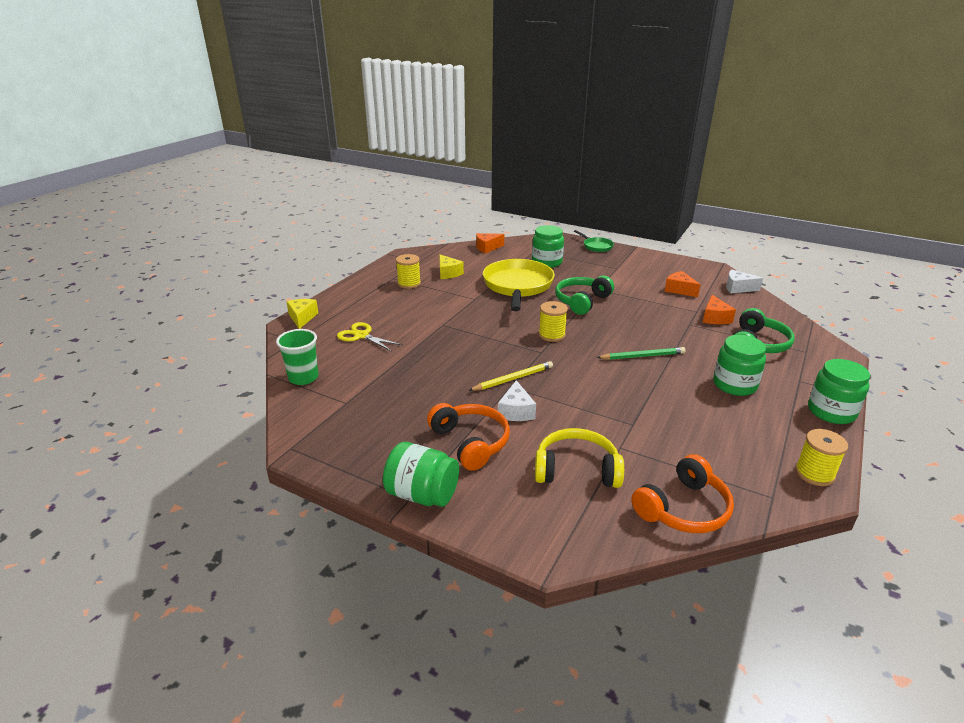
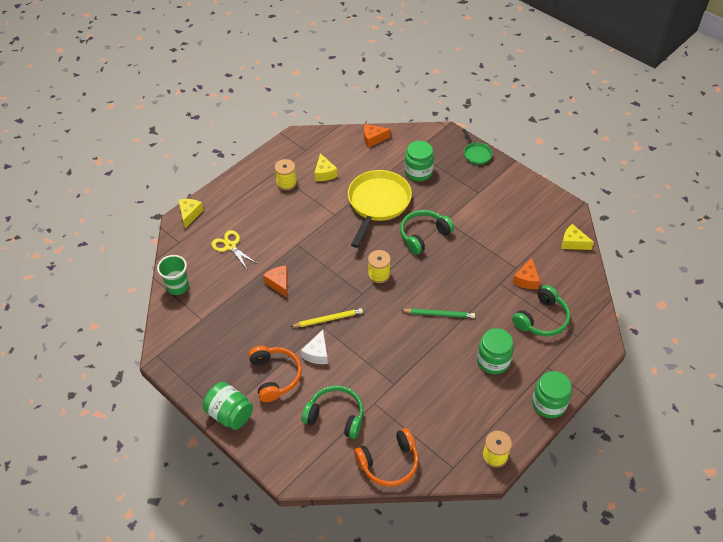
camera: 15 degrees right, 20 degrees up
(576, 469) = (335, 416): yellow headphones -> green headphones
(679, 290) = (518, 235): orange cheese -> orange cheese (279, 283)
(738, 288) = (573, 243): white cheese -> yellow cheese

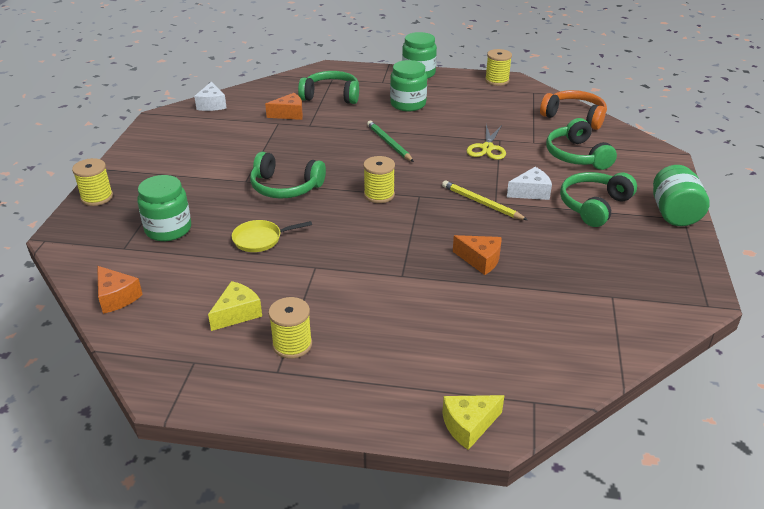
camera: 125 degrees left, 15 degrees down
(178, 287) = (602, 350): green cup -> none
(230, 246) = (475, 337): yellow scissors -> yellow scissors (487, 148)
(275, 376) = (594, 206): orange headphones -> green headphones
(279, 283) = (480, 260): orange cheese -> orange cheese turned 90 degrees counterclockwise
(377, 203) = (260, 239): yellow pan -> yellow pan, size x0.47
(476, 154) = (97, 197): green pan -> yellow spool
(573, 243) = (212, 105): yellow cheese -> white cheese

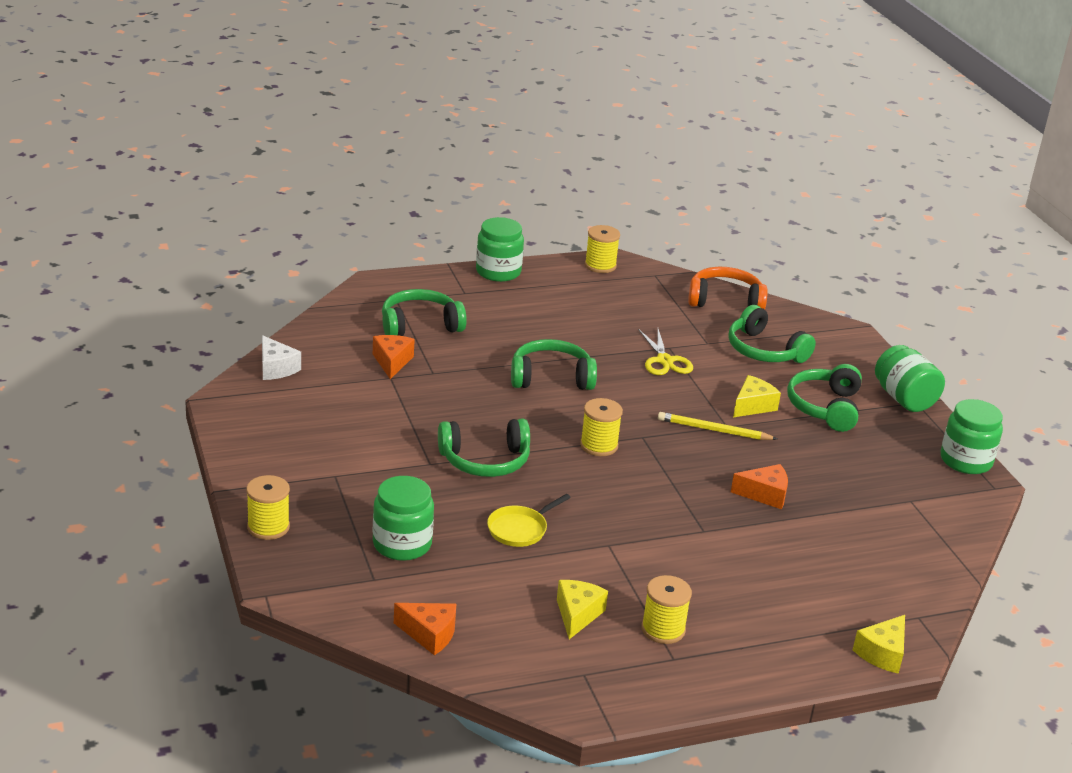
camera: 30 degrees left, 5 degrees down
(289, 114) = (392, 362): orange cheese -> orange cheese turned 45 degrees counterclockwise
(389, 143) = (551, 377): green pencil -> green headphones
(408, 104) = (525, 319): green jar -> green jar (965, 461)
(531, 192) = (753, 406): white cheese -> yellow cheese

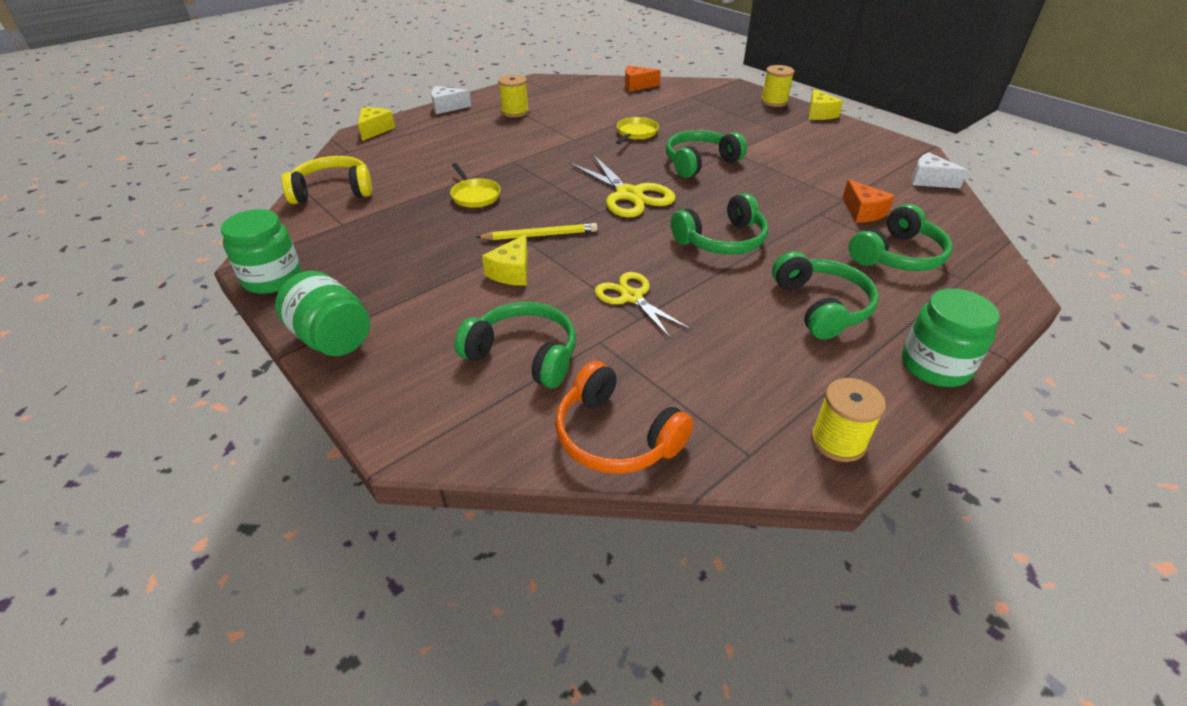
camera: 160 degrees right, 10 degrees up
(402, 544) = (695, 111): green jar -> none
(577, 615) = (567, 107): yellow cheese -> yellow cheese (819, 114)
(599, 445) = (629, 195): yellow spool -> yellow scissors
(725, 301) = (615, 436): orange headphones -> orange headphones turned 60 degrees clockwise
(765, 494) = (474, 195): orange cheese -> yellow pan
(766, 677) = (447, 107): none -> white cheese
(825, 407) = (432, 295): green headphones -> green headphones (821, 306)
(926, 549) = (333, 191): none -> yellow headphones

